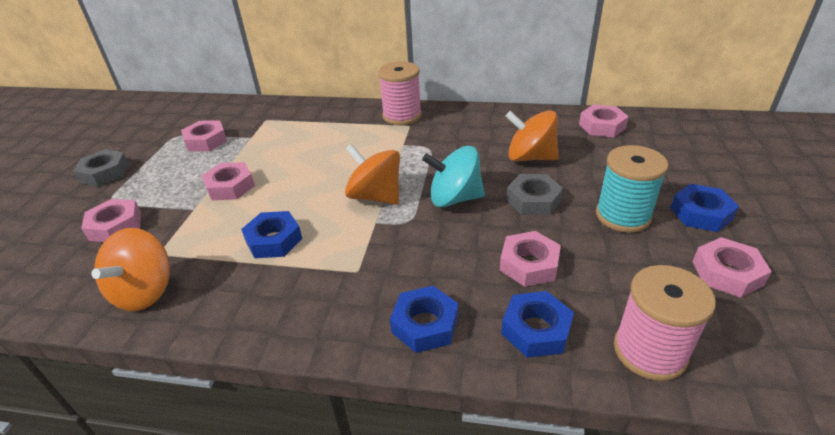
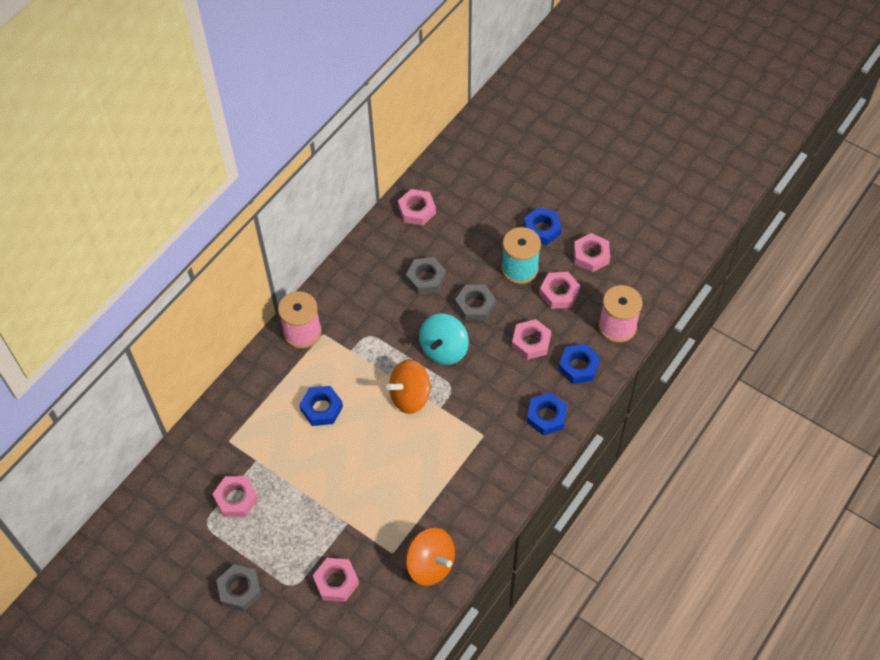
camera: 65 degrees left, 20 degrees up
(230, 186) = (331, 491): pink nut -> pink nut (559, 293)
(274, 240) = (422, 475): blue nut -> blue nut (321, 408)
(530, 157) = (426, 278): orange spinning top -> grey nut

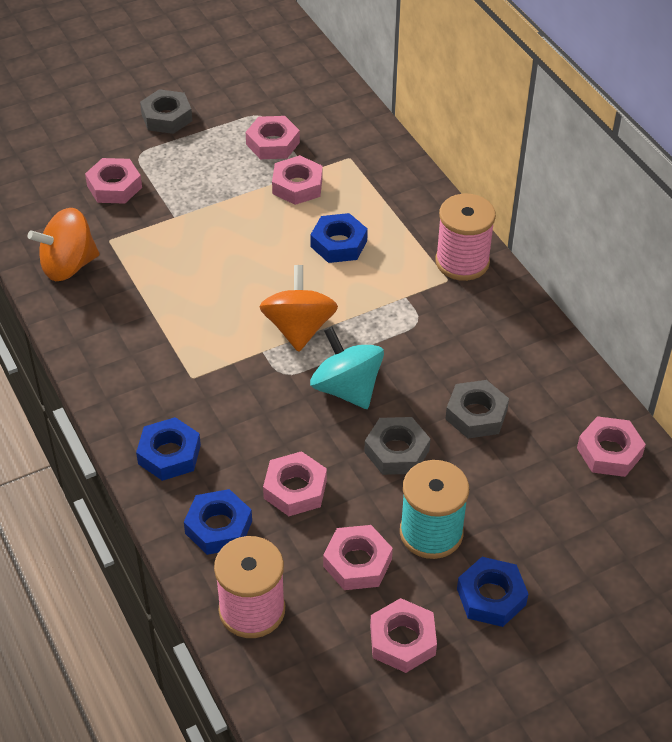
camera: 115 degrees right, 10 degrees down
(275, 460) = (297, 186): none -> pink nut

